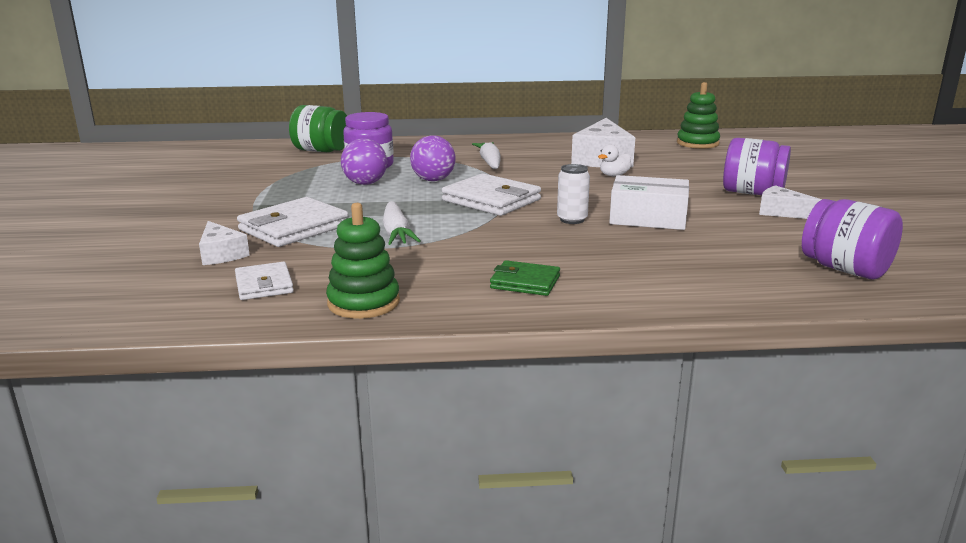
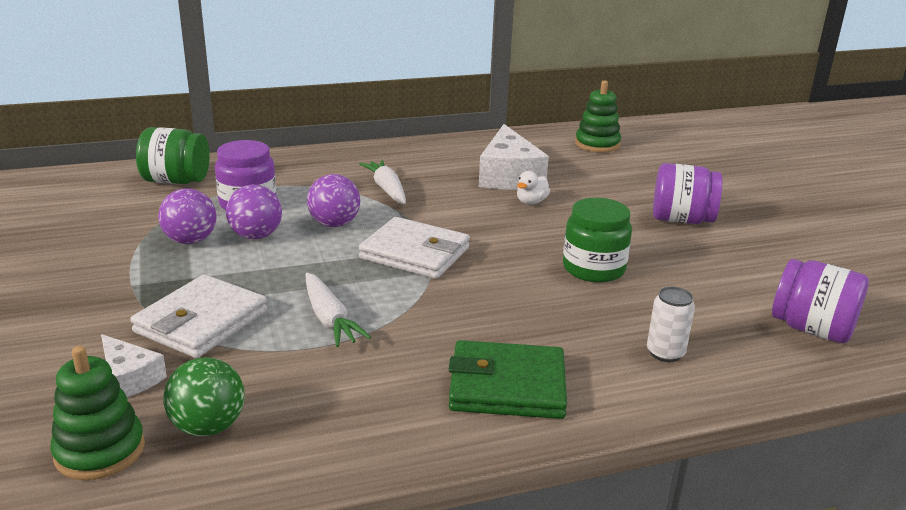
camera: 15 degrees left, 5 degrees up
(264, 285) = (208, 427): white wallet -> green ball
(312, 183) = (190, 241): none -> purple ball
(363, 303) = (341, 442): green stacking toy -> green stacking toy (100, 451)
(525, 282) = (507, 386): green wallet -> green wallet, size x1.69
(572, 219) = (516, 278): white can -> white can (665, 353)
(648, 218) = (593, 268): white box -> green jar
(782, 212) = (721, 248): white cheese -> none

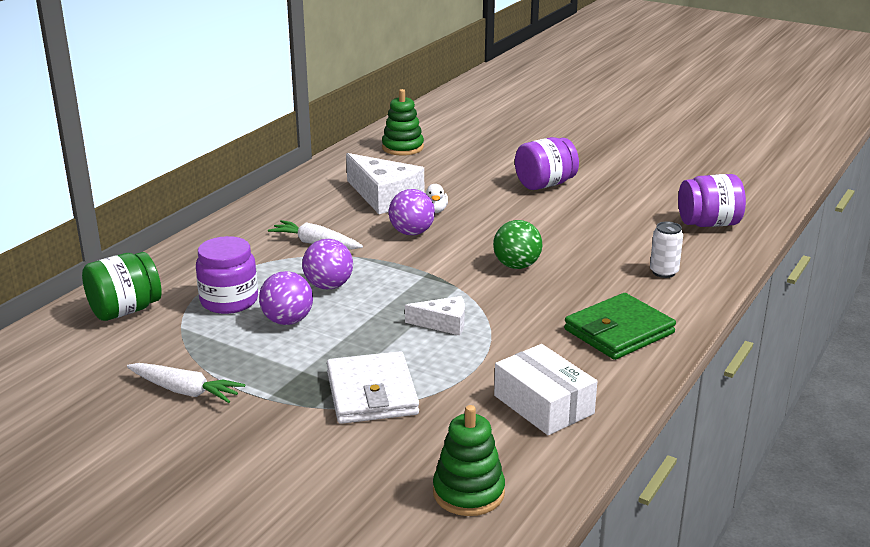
camera: 40 degrees left, 0 degrees up
(129, 378) = (398, 449): white cheese -> white cheese (443, 323)
(190, 241) = (243, 348): purple ball -> purple ball (411, 232)
(208, 427) = (504, 444): green ball -> green ball (516, 266)
(307, 413) = (543, 404): none -> white box
(329, 319) = (451, 348): white carrot -> white carrot (185, 391)
(415, 253) = (424, 280): white wallet -> none
(593, 268) = (548, 240): green jar -> none

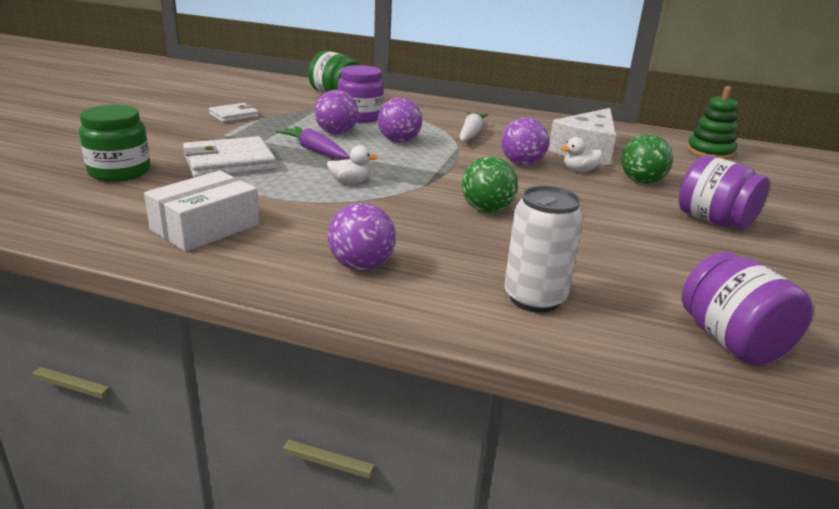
camera: 75 degrees right, 0 degrees up
(185, 391) = (234, 115): white carrot -> white wallet
(345, 338) = (314, 150): none -> purple carrot
(385, 468) = (119, 172): none -> green jar
(443, 323) = (350, 182): white cheese -> white duck
(465, 191) = (641, 182): none -> green ball
(468, 492) = (72, 200): green stacking toy -> none
(619, 331) = (361, 266): green wallet -> purple ball
(663, 272) = (534, 298): white can -> white can, size x1.53

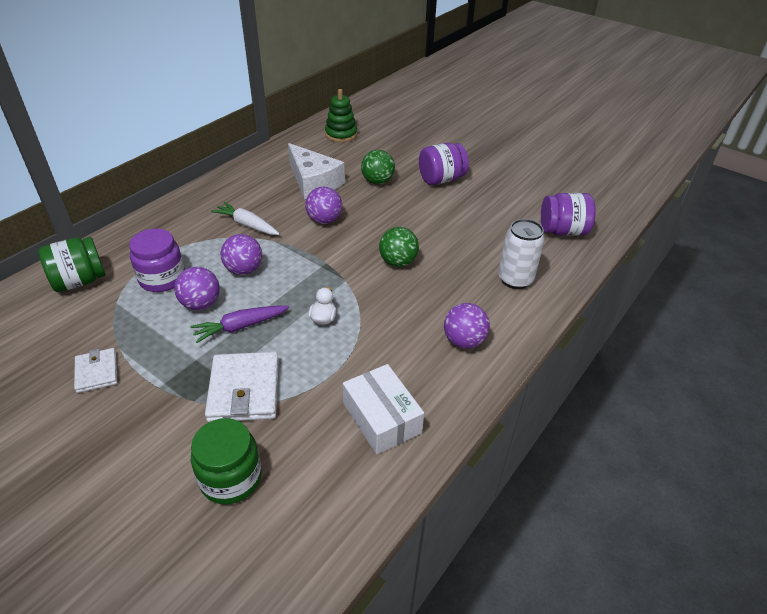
camera: 70 degrees left, 15 degrees up
(579, 170) = (348, 199): white duck -> none

